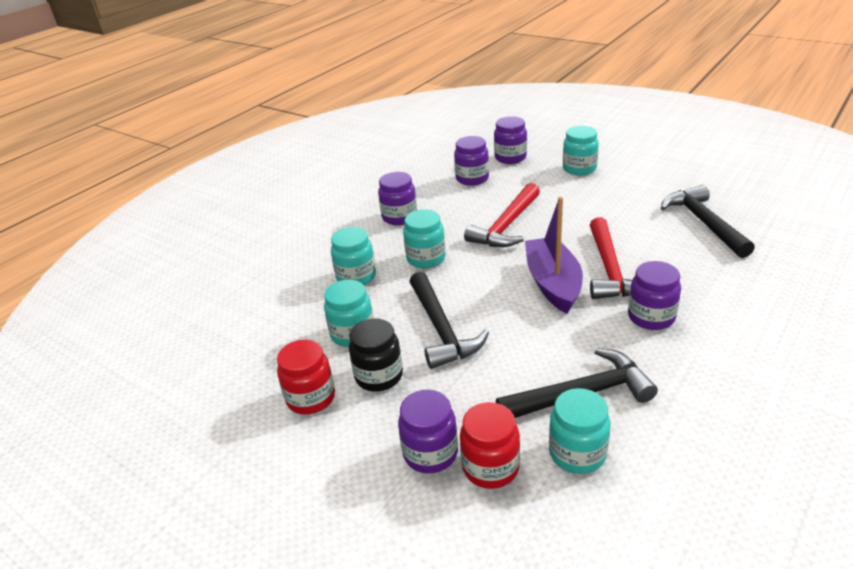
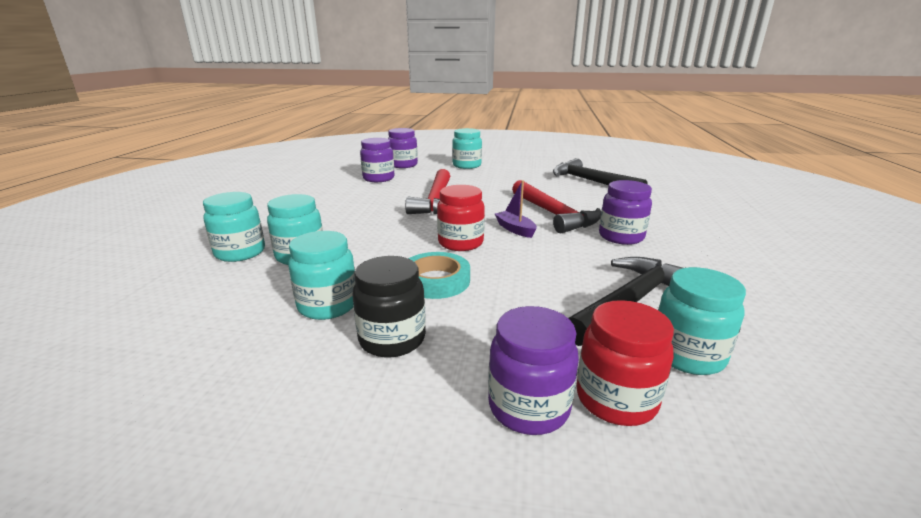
camera: 30 degrees left, 10 degrees down
(311, 398) = (306, 389): red jar -> red jar (460, 243)
(399, 217) = (323, 208): purple jar -> none
(426, 258) = (373, 231): turquoise jar -> turquoise jar (240, 253)
(441, 329) = (436, 281): black hammer -> turquoise tape
(553, 283) = (515, 229): purple boat -> purple boat, size x0.49

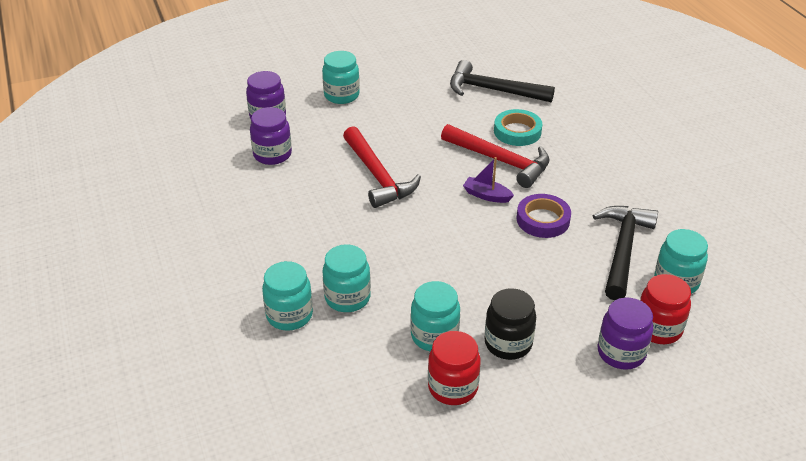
camera: 30 degrees left, 15 degrees up
(436, 281) = (483, 281): turquoise tape -> turquoise tape (517, 131)
(460, 243) = (459, 230): red jar -> red jar (453, 387)
(554, 256) = (543, 220): none -> purple tape
(621, 237) = (573, 175): purple jar -> none

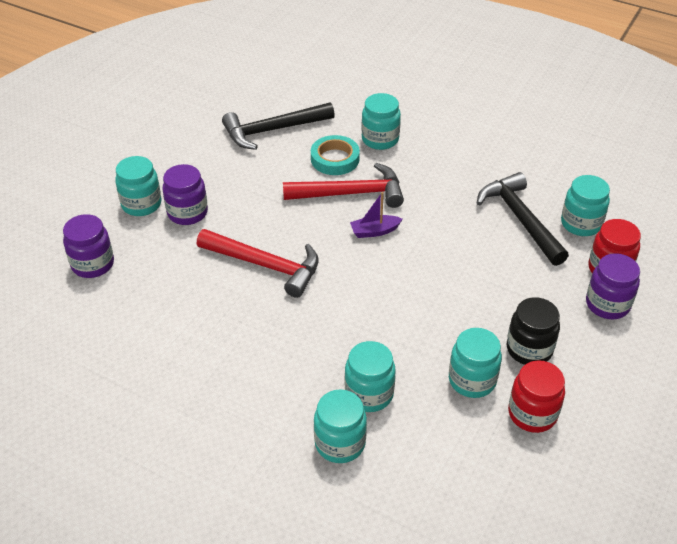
camera: 40 degrees left, 5 degrees up
(272, 155) = (143, 300): purple jar -> purple jar (187, 213)
(543, 220) = (439, 228): purple tape -> none
(572, 135) = (380, 139): none -> turquoise jar

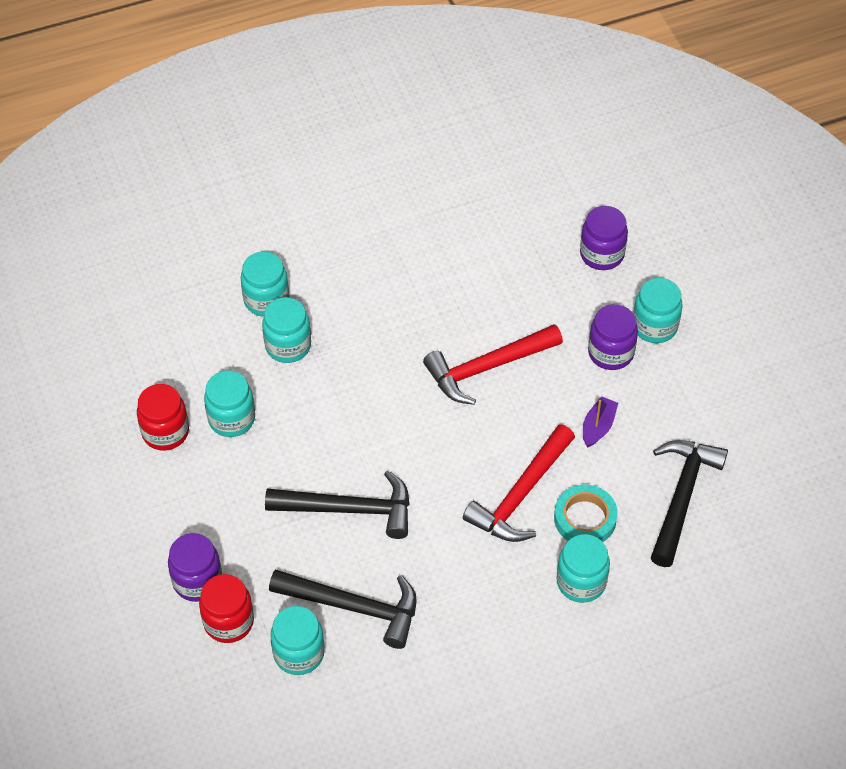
camera: 130 degrees right, 10 degrees up
(374, 231) = (452, 476): purple boat -> purple boat (598, 427)
(460, 264) = (349, 509): none -> black hammer
(529, 349) = (217, 481): black jar -> none

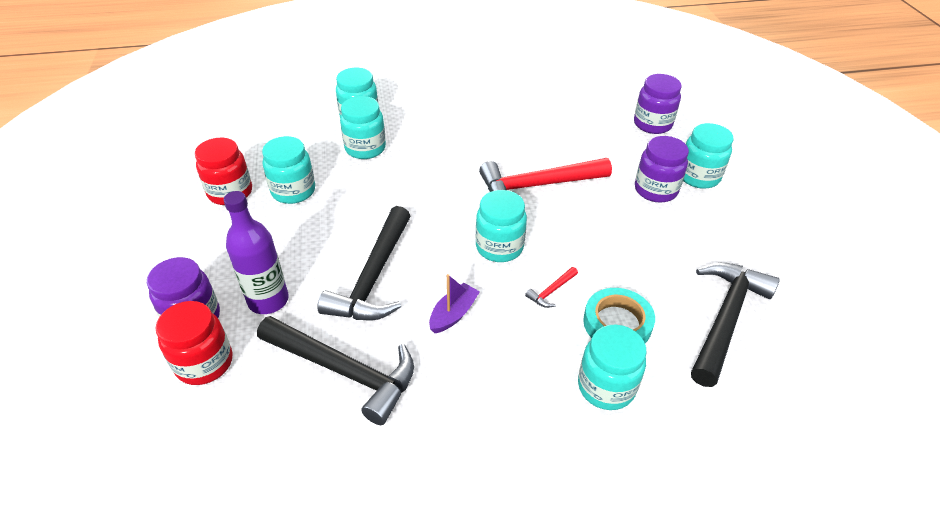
camera: 10 degrees right, 10 degrees down
(259, 551) = (268, 300): none -> purple bottle
(299, 653) = (264, 410): turquoise jar -> turquoise jar (499, 247)
(349, 509) = (373, 278): black hammer -> black hammer turned 90 degrees clockwise
(520, 495) = (551, 291): red hammer -> red hammer, size x0.40
(598, 427) = (638, 244): purple boat -> purple boat (453, 314)

